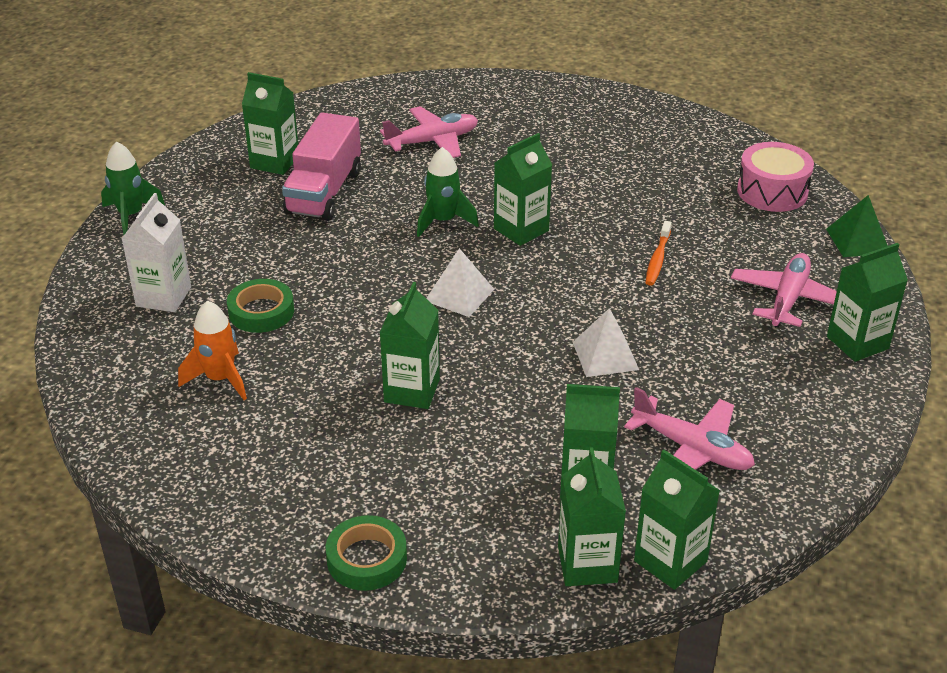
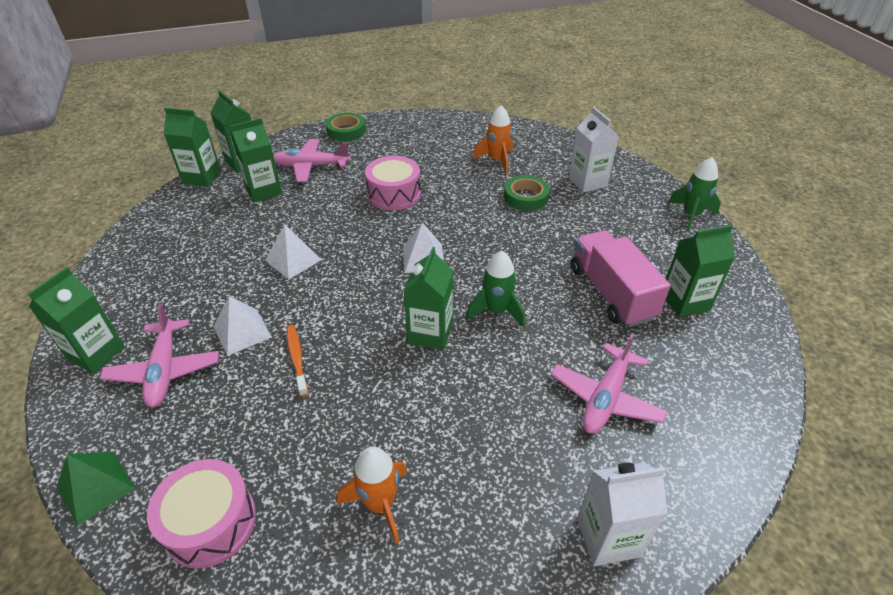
camera: 145 degrees right, 5 degrees up
(412, 391) = (394, 194): green carton -> pink drum
(519, 96) = (608, 537): none -> white carton
(648, 157) = (380, 504): none -> orange rocket
(692, 449) = (209, 228): pink plane -> pink plane (311, 166)
(699, 302) = (242, 332): none -> white pyramid

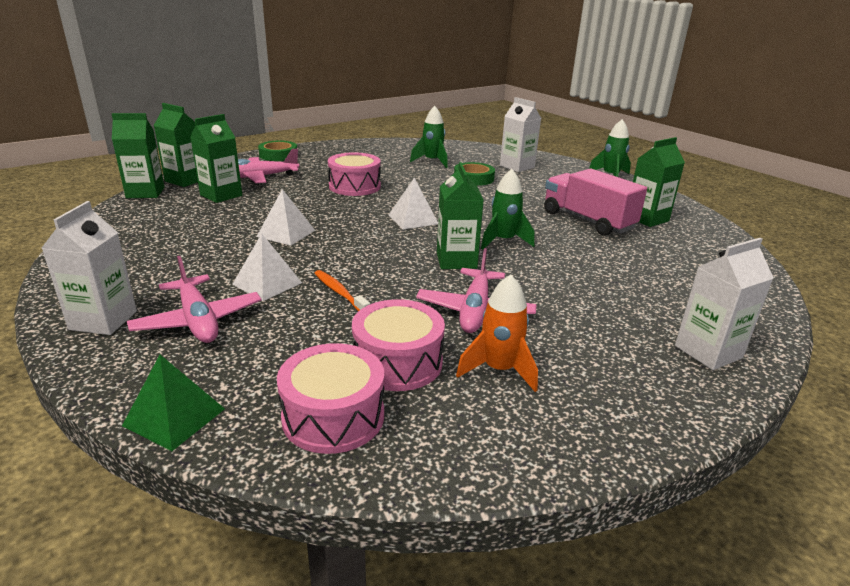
camera: 20 degrees left, 15 degrees down
(96, 353) = (103, 320): green carton -> white carton
(297, 468) = (397, 362): none -> pink drum
(497, 161) = (432, 161): orange rocket -> green rocket
(606, 398) = (635, 276): pink plane -> pink plane (475, 310)

